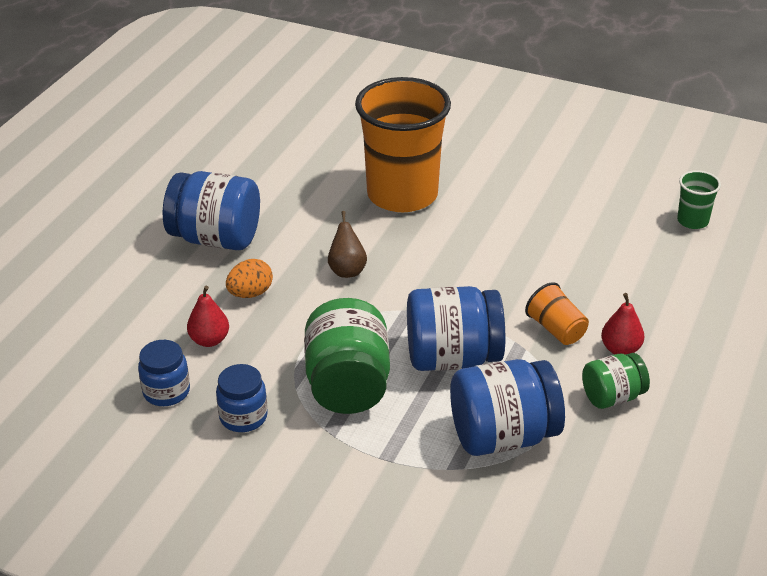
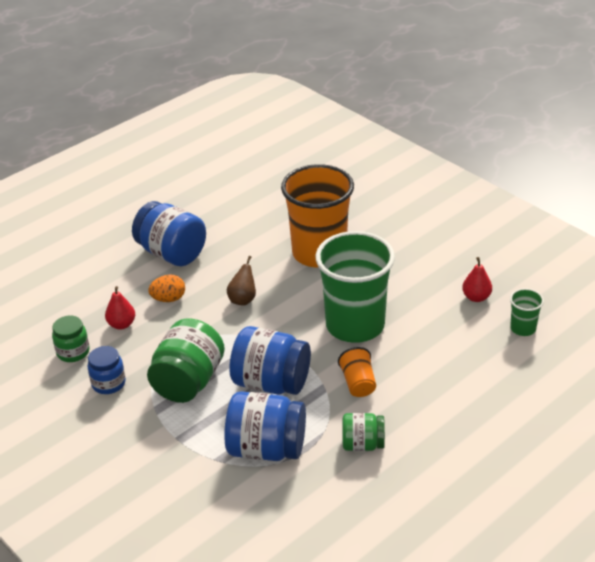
camera: 25 degrees right, 0 degrees up
(166, 392) = (73, 352): blue jar -> green jar
(504, 265) = (355, 325): none -> green cup
(620, 349) = (394, 411): red pear -> red pear (476, 297)

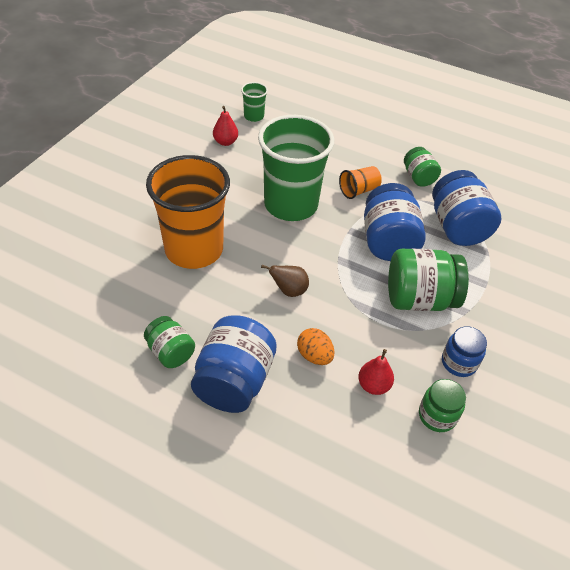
camera: 115 degrees left, 10 degrees up
(216, 227) = (170, 352): none -> green jar

